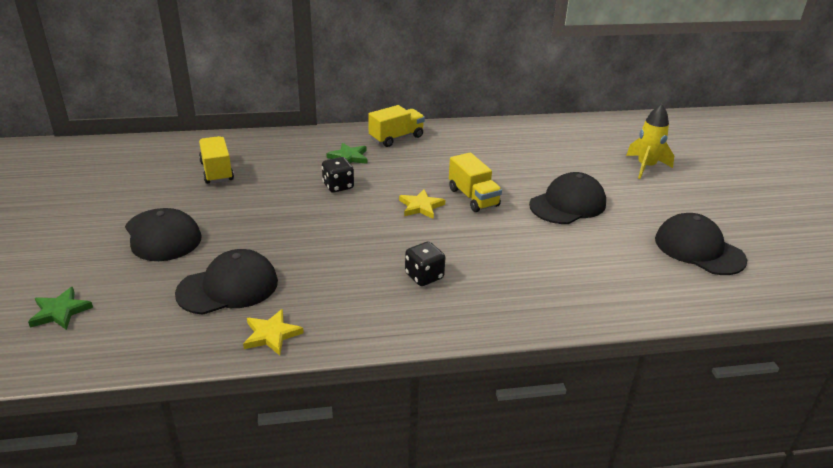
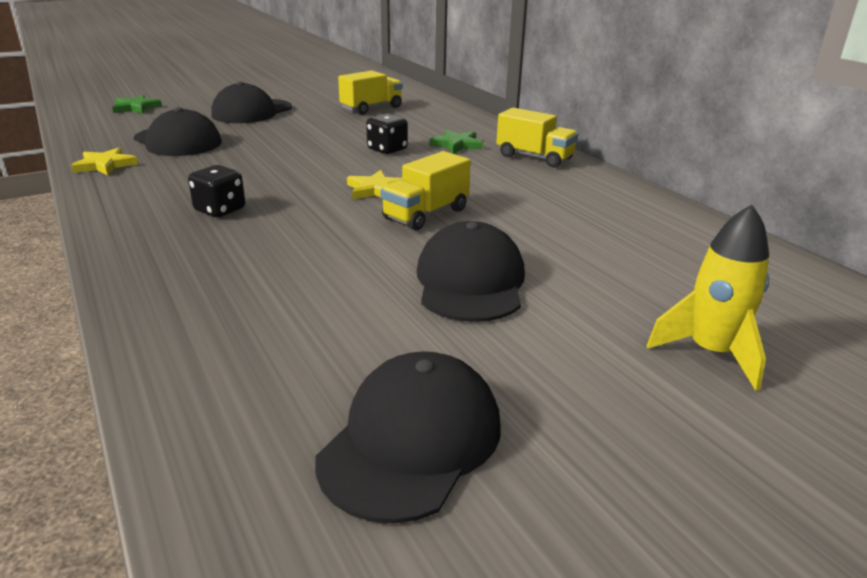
camera: 70 degrees right, 5 degrees down
(568, 204) = (470, 281): black cap -> black cap turned 120 degrees counterclockwise

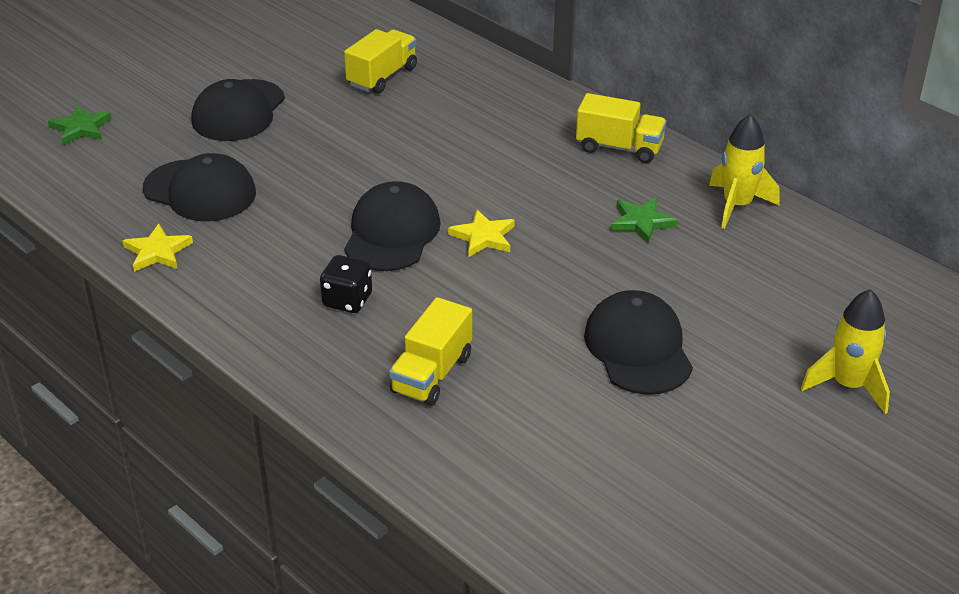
camera: 15 degrees left, 10 degrees up
(387, 149) = (452, 162): black dice -> none
(411, 440) = (669, 506): black cap -> black cap (392, 233)
(426, 214) = (553, 266): yellow truck -> yellow truck (432, 374)
(457, 145) = (524, 138): green star -> green star (641, 222)
(628, 200) = (737, 205): none -> yellow rocket

